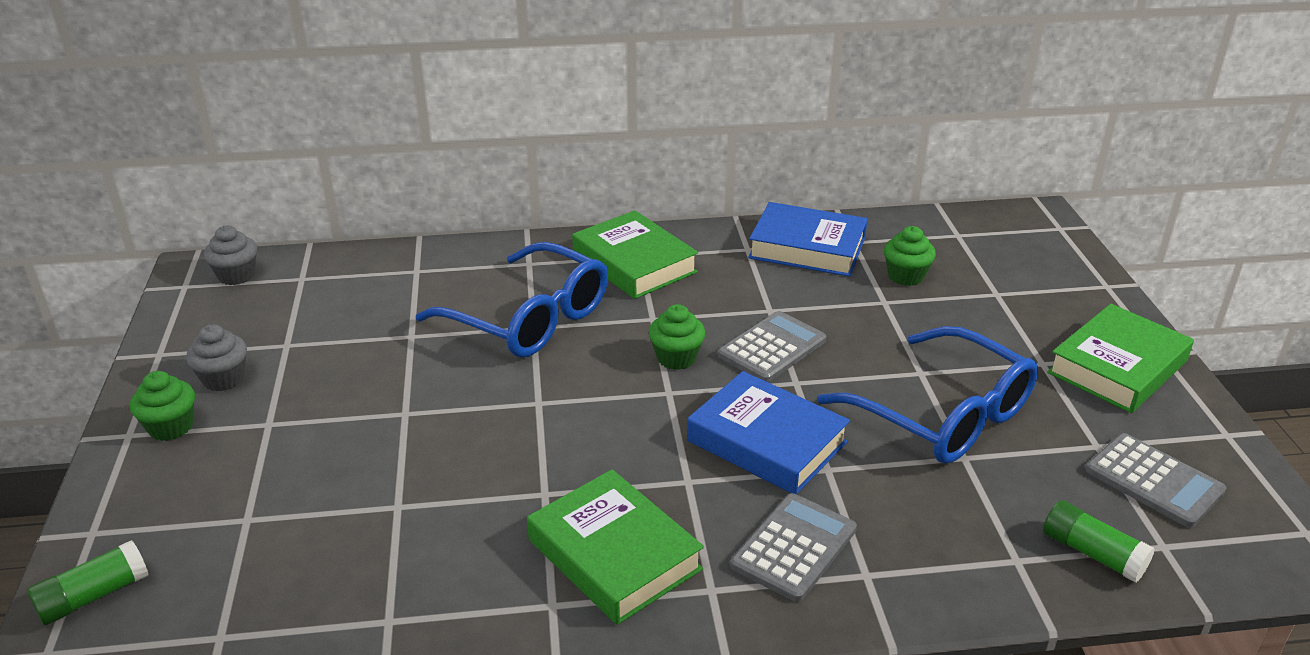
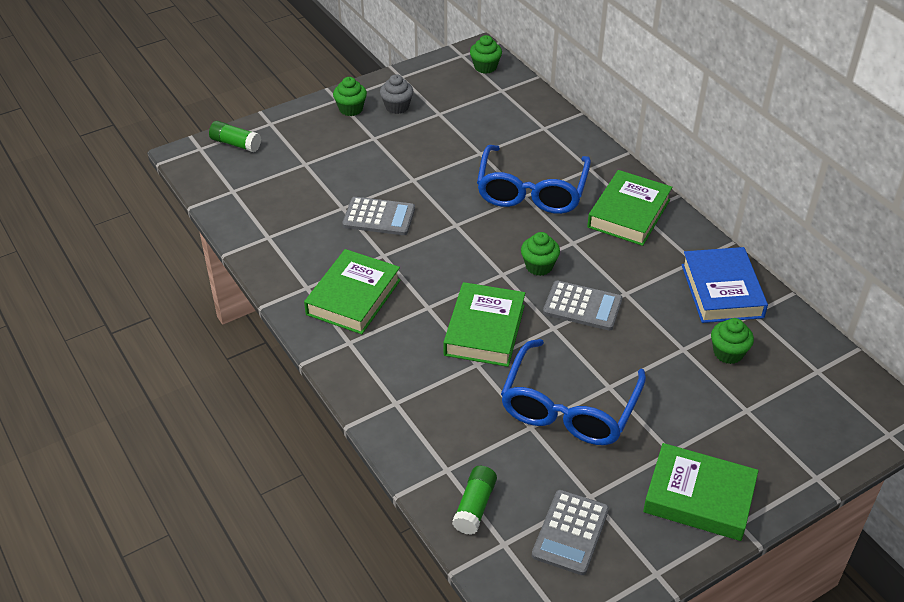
camera: 65 degrees right, 10 degrees up
(236, 275) = (485, 67): grey cupcake -> green cupcake
(766, 442) = (484, 330): blue book -> green book
(794, 547) = (400, 366): grey calculator -> grey calculator (379, 217)

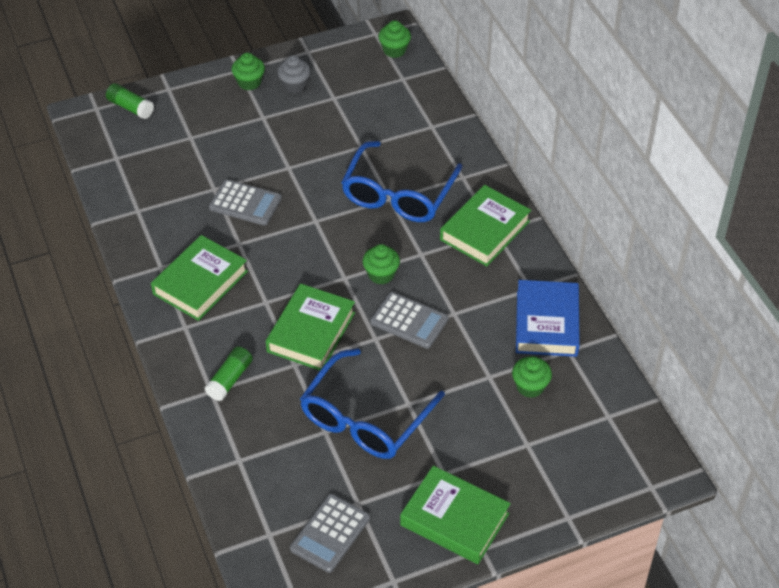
camera: 10 degrees right, 5 degrees up
(474, 506) = (253, 497): green glue stick -> green glue stick (230, 379)

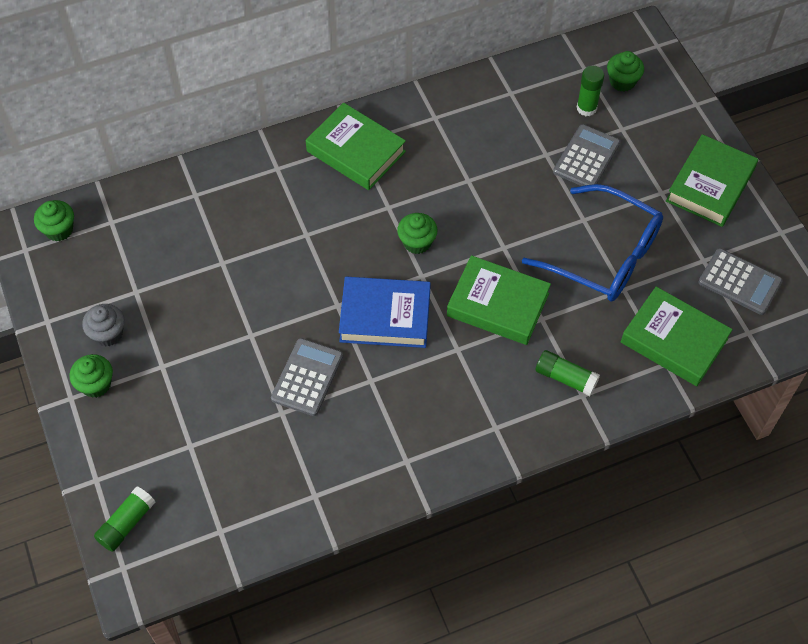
camera: 90 degrees left, 10 degrees up
(200, 282) = (430, 417): green book -> green book (674, 341)
(398, 195) = (302, 227): blue glasses -> none
(409, 321) = (479, 218): grey calculator -> grey calculator (586, 157)
(530, 386) = (556, 123): green cupcake -> green cupcake (622, 81)
(547, 323) = (478, 107): blue book -> blue book (385, 316)
(553, 414) = (586, 108): none -> green glue stick

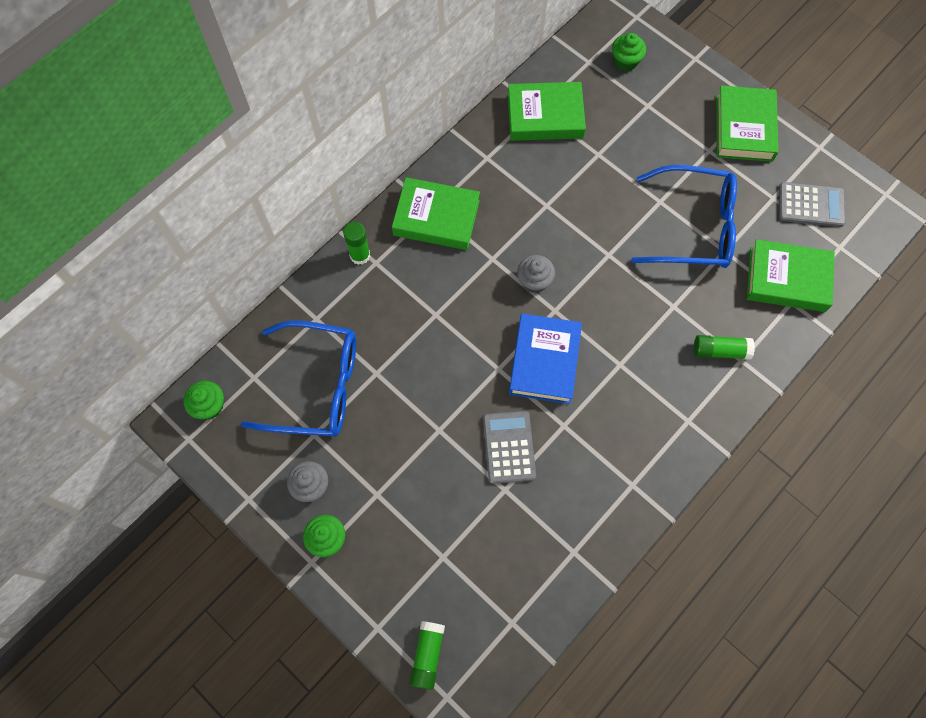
camera: 25 degrees left, 10 degrees up
(163, 252) = (318, 386): none -> blue glasses
(385, 316) = (544, 361): blue book -> blue book turned 60 degrees counterclockwise
(417, 242) = (534, 281): green cupcake -> grey cupcake
(497, 305) = (631, 309): green book -> green book (545, 116)
(586, 108) = (609, 98): green glue stick -> green glue stick (360, 255)
(586, 157) = (633, 144): grey calculator -> none

